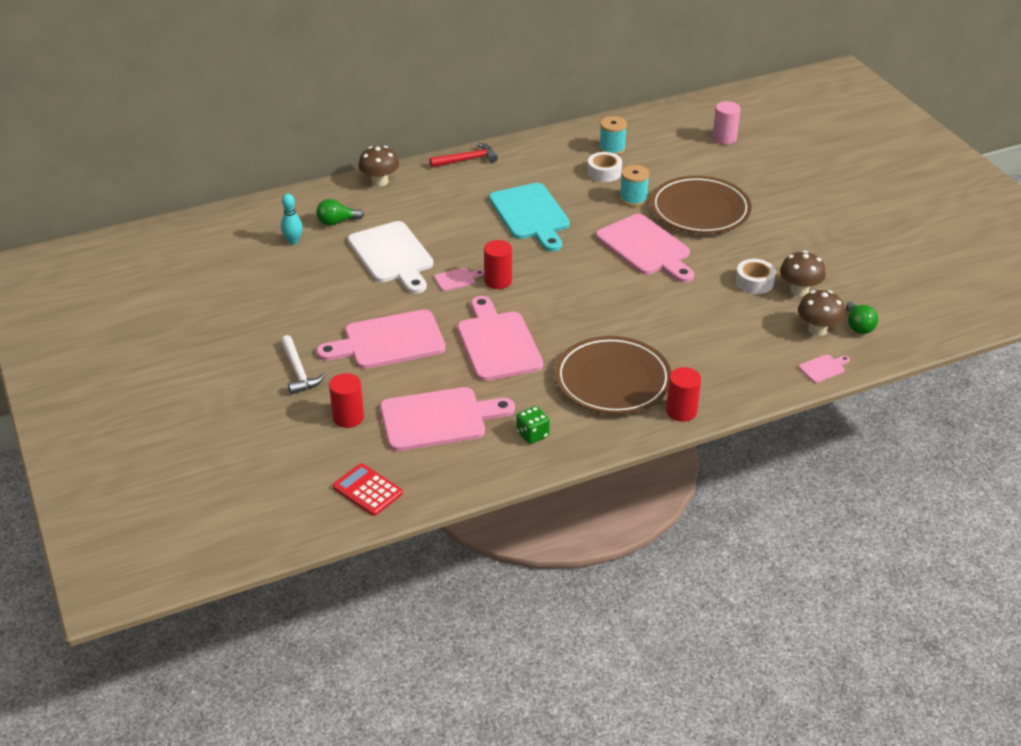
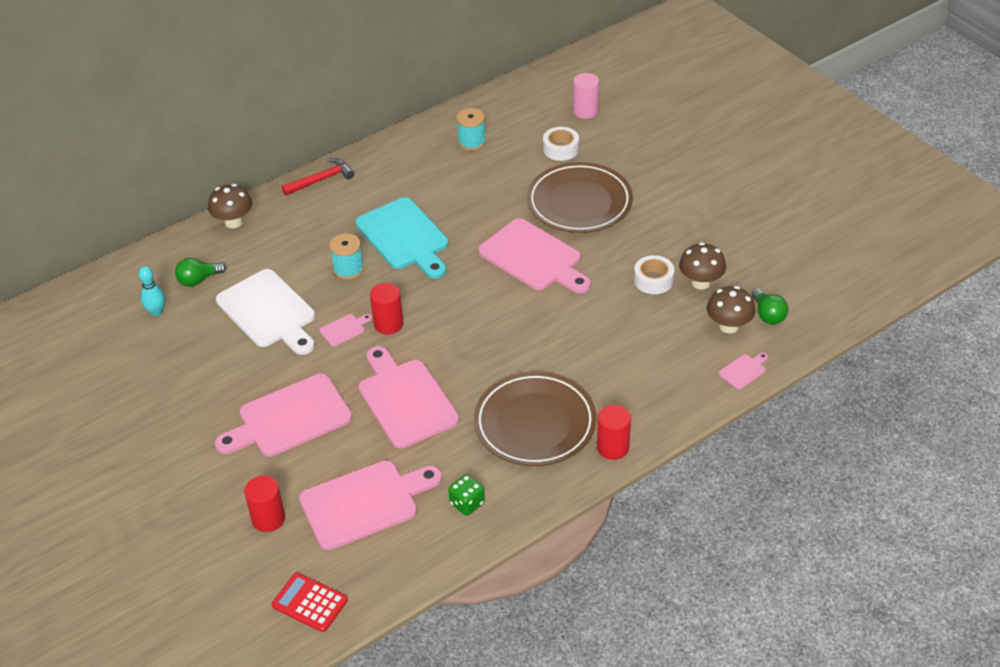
camera: 10 degrees left, 5 degrees up
(298, 371) = (201, 472): white hammer -> none
(604, 172) = (470, 172): white tape -> white tape (561, 149)
(633, 199) = (508, 200): turquoise spool -> turquoise spool (348, 269)

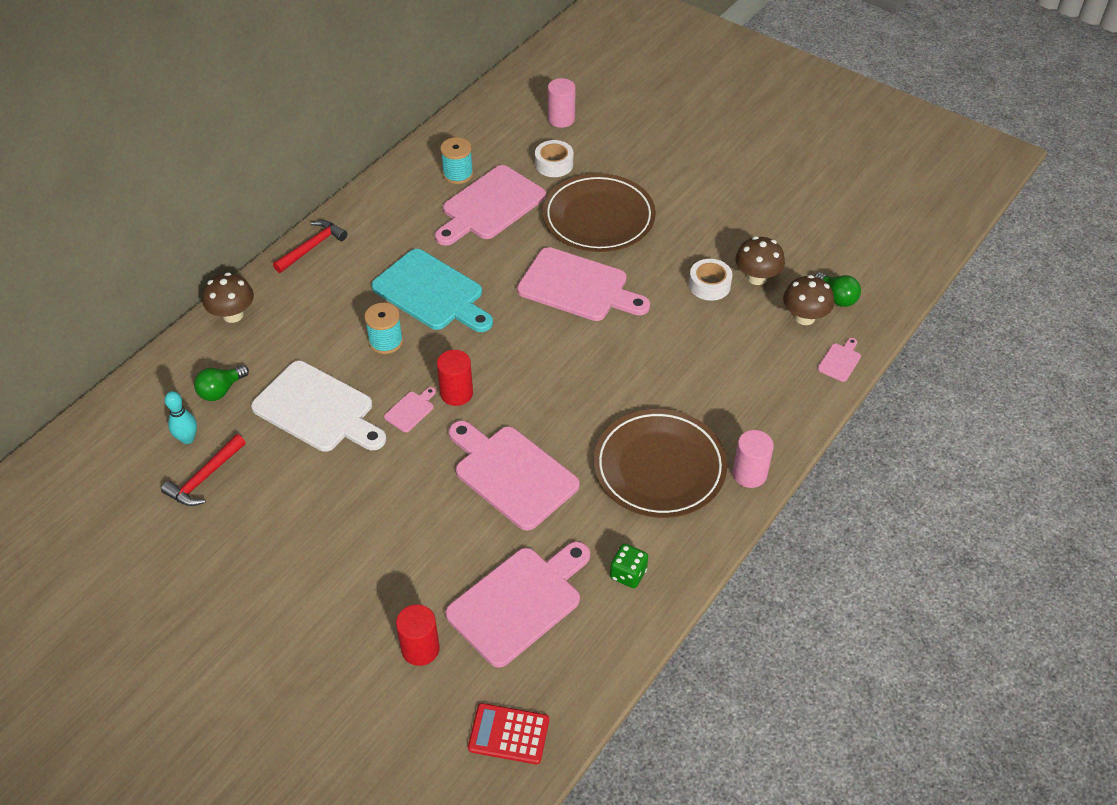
camera: 20 degrees left, 5 degrees up
(157, 345) = (205, 478): none -> red hammer
(290, 418) = (394, 526): pink cutting board -> pink cutting board (490, 206)
(613, 447) = (749, 474): red cylinder -> pink cylinder

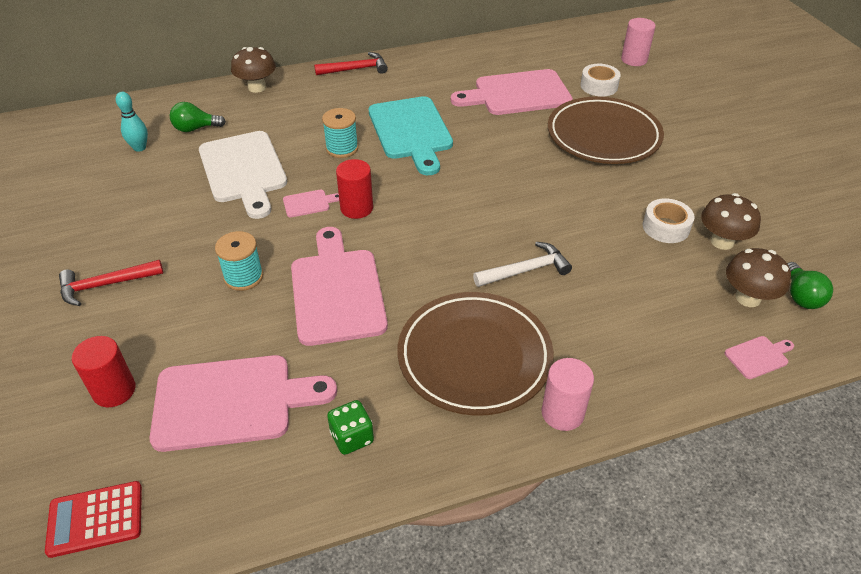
camera: 35 degrees right, 5 degrees down
(205, 478) = (120, 177): red hammer -> red hammer (106, 285)
(458, 174) = (512, 65): turquoise spool -> turquoise spool (243, 277)
(508, 734) = (95, 519): red calculator -> red calculator turned 60 degrees counterclockwise
(578, 286) = (537, 177): pink cutting board -> none
(638, 378) = (525, 270): none -> white hammer

